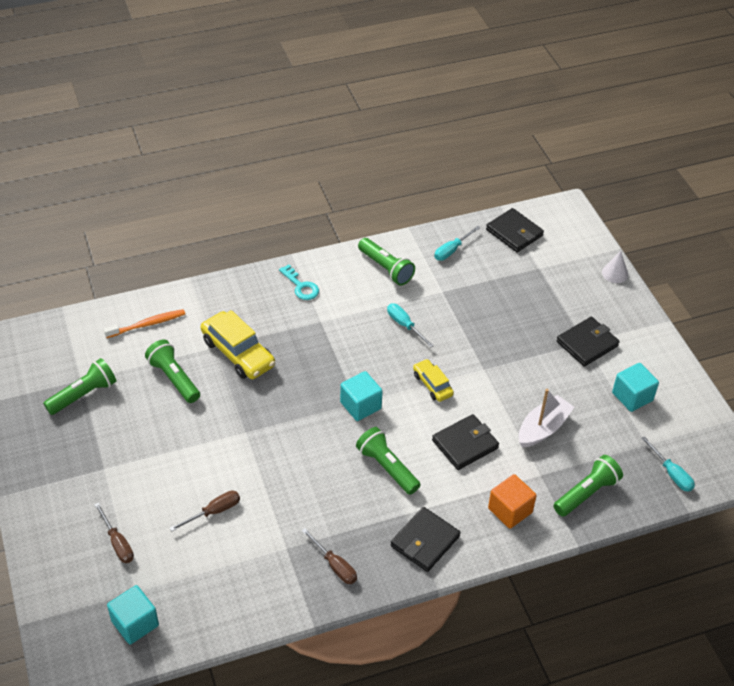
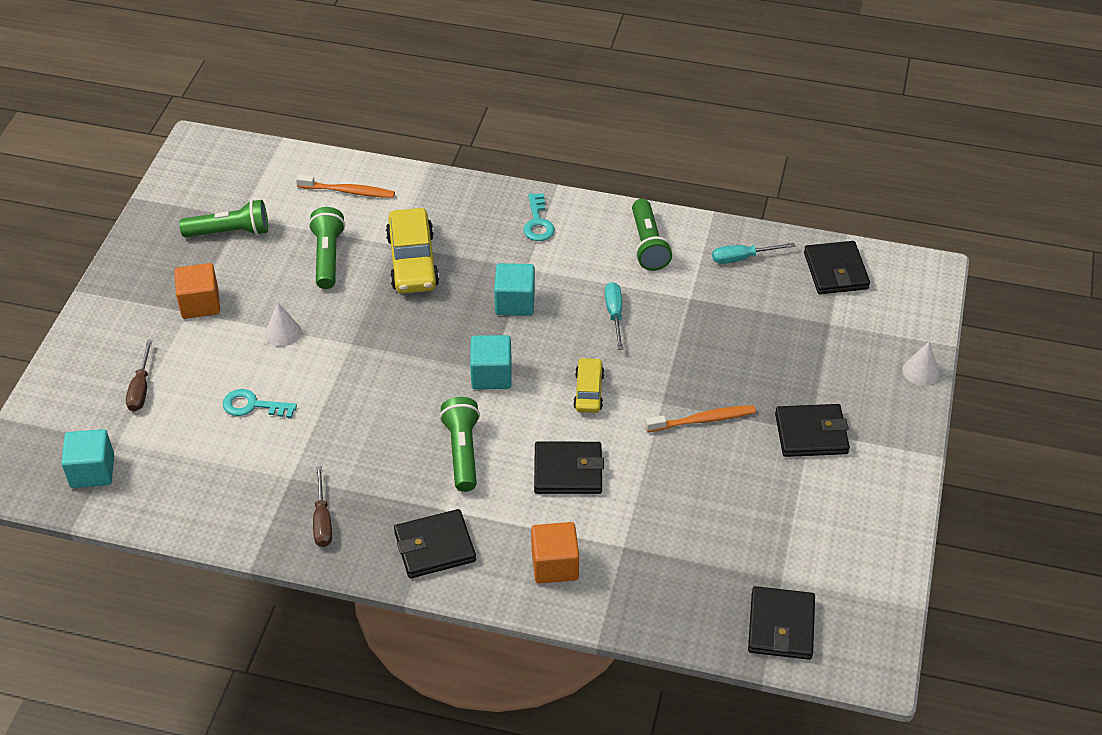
camera: 35 degrees right, 0 degrees up
(108, 458) = (200, 304): none -> orange cube
(189, 448) = (283, 332): none -> white cone
(214, 512) = (253, 405): brown screwdriver -> turquoise key
(518, 367) = (703, 420): none -> orange toothbrush
(543, 428) = (672, 499): white boat -> none
(586, 493) = (659, 593): green flashlight -> none
(632, 396) = (812, 518): turquoise cube -> turquoise cube (515, 302)
(671, 473) = (781, 626): turquoise screwdriver -> black wallet

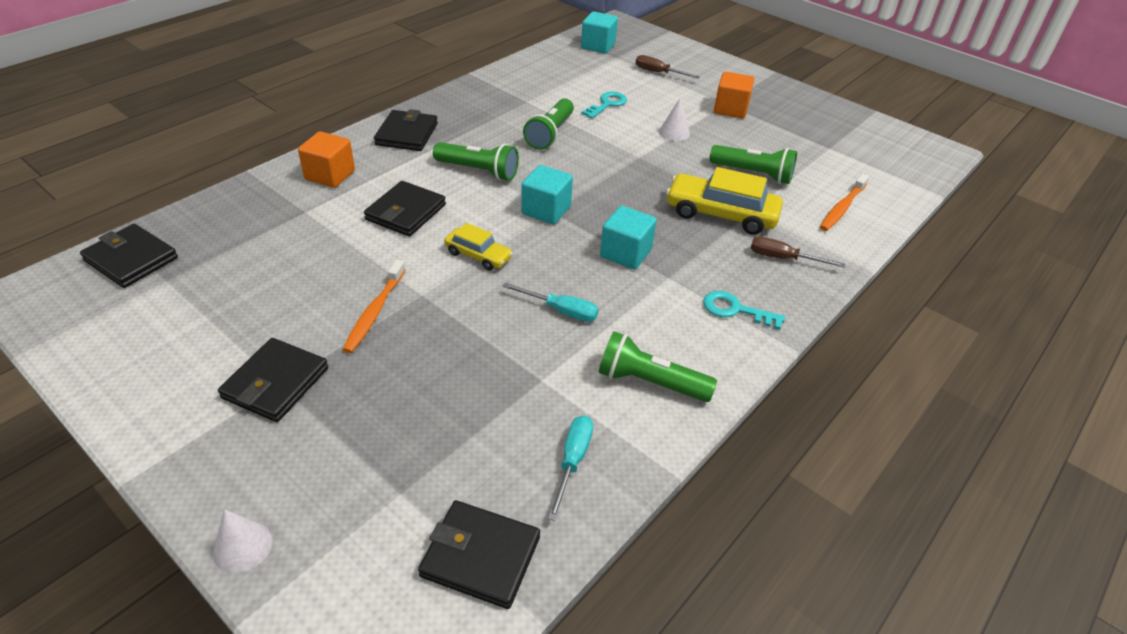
camera: 115 degrees right, 5 degrees down
(230, 232) = (811, 139): green flashlight -> green flashlight (550, 134)
(322, 520) = (477, 102): brown screwdriver -> brown screwdriver (783, 258)

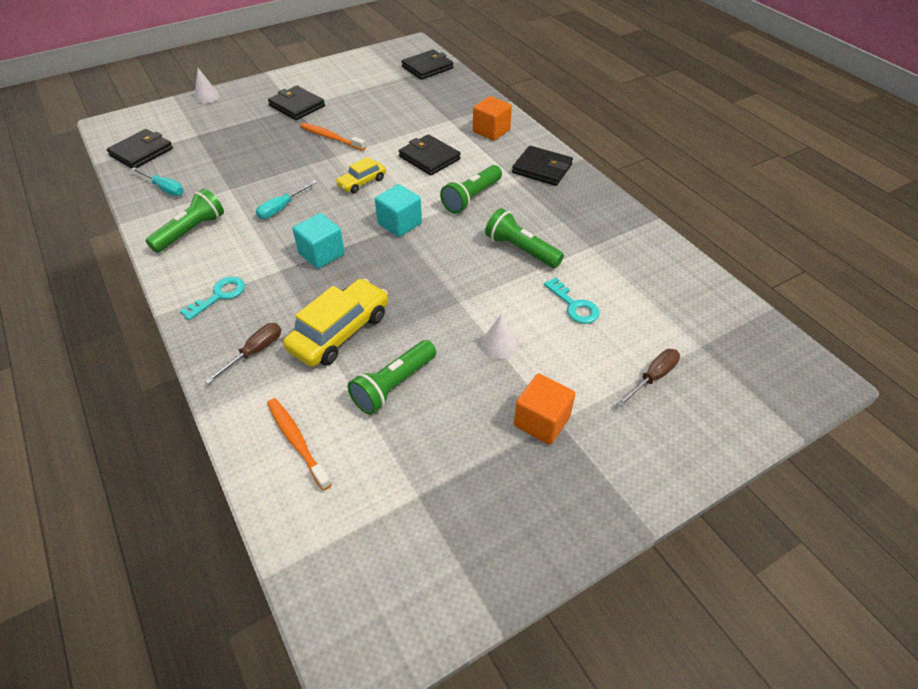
camera: 110 degrees right, 5 degrees up
(598, 46) = (735, 336): turquoise cube -> none

